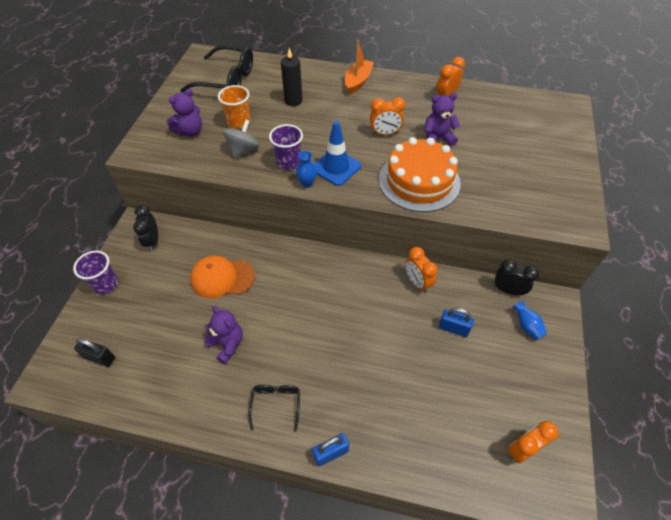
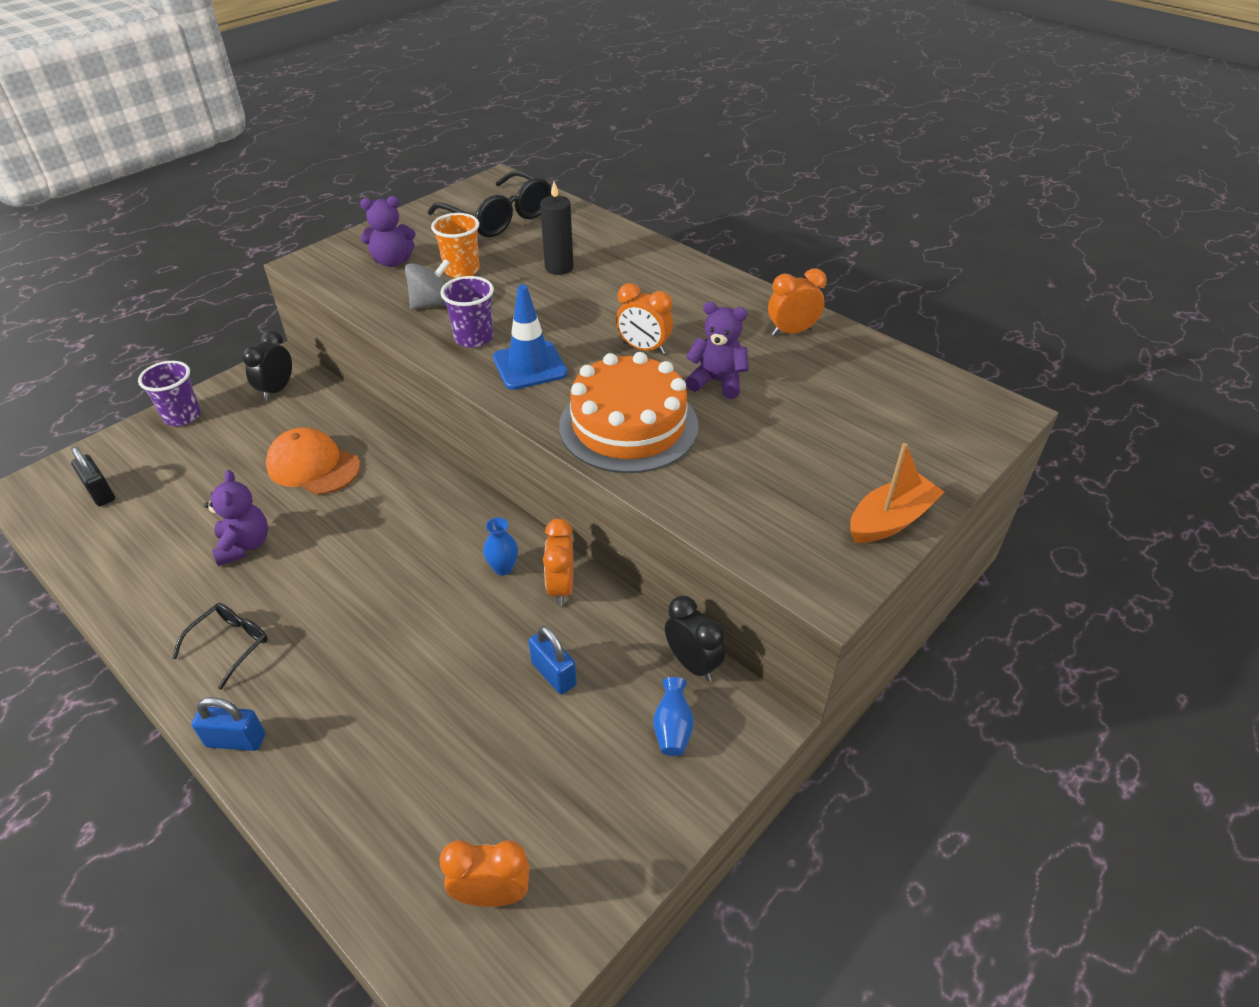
camera: 30 degrees right, 10 degrees down
(307, 183) = (471, 370): blue vase -> blue vase (503, 568)
(358, 81) = (675, 272): orange boat -> orange boat (890, 520)

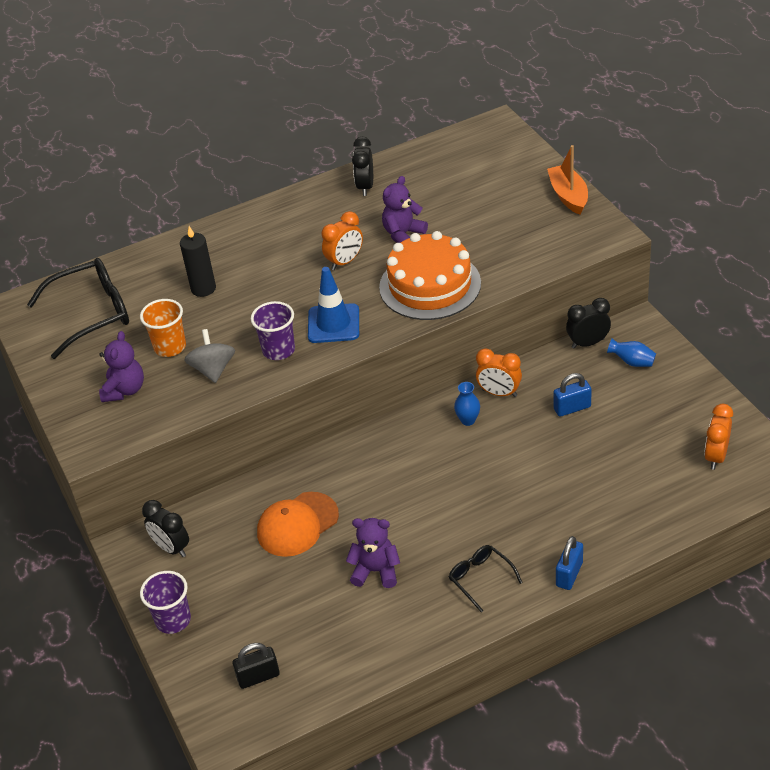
camera: 65 degrees left, 0 degrees up
(792, 332) = (365, 187): orange clock -> black clock

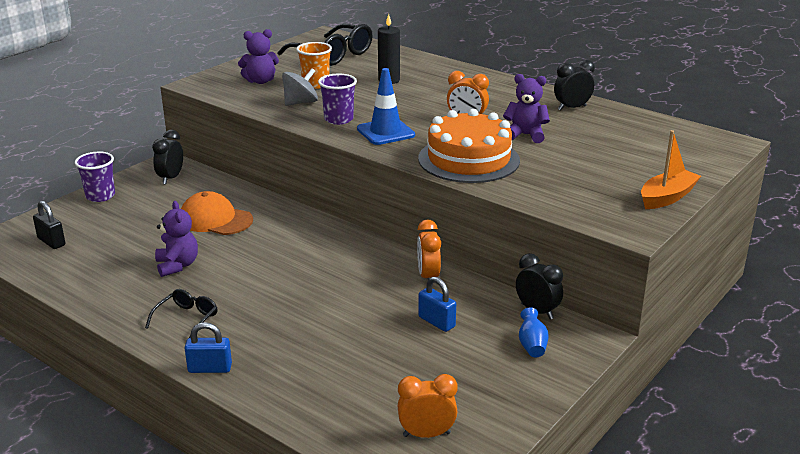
camera: 60 degrees right, 15 degrees down
(468, 420) = (381, 268): blue vase -> none

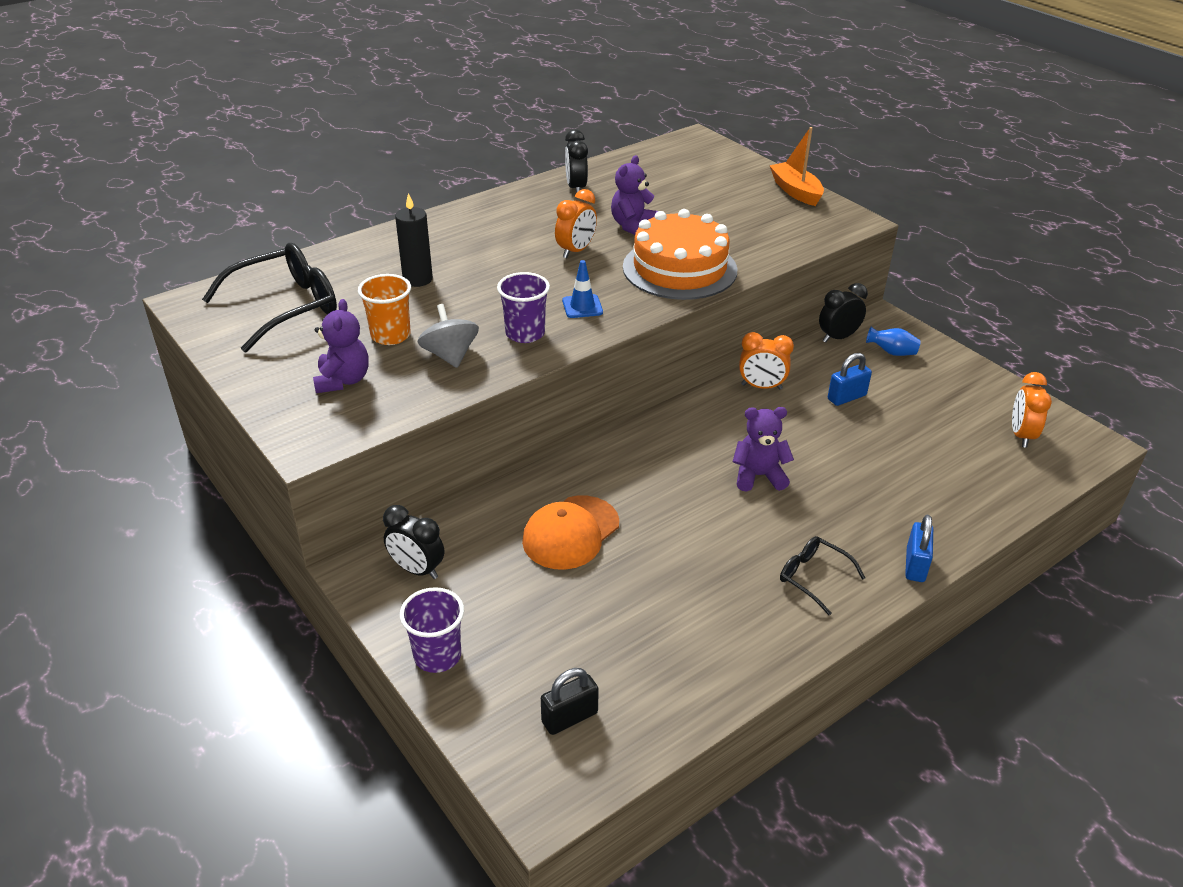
camera: 75 degrees left, 10 degrees up
(177, 265) = (683, 578): purple teddy bear -> purple teddy bear (758, 476)
(385, 132) = (582, 306): blue traffic cone -> blue traffic cone, size x0.62

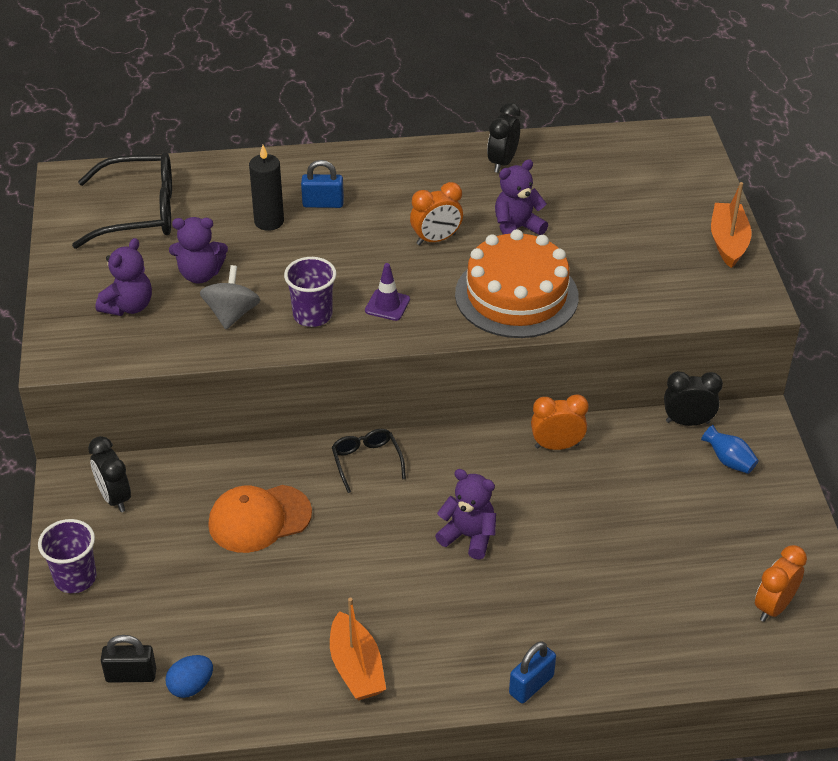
camera: 30 degrees right, 5 degrees up
(390, 335) = (200, 274): orange cup -> purple teddy bear
(582, 306) = (387, 305): blue traffic cone -> purple traffic cone
(636, 700) = (191, 686): none -> blue egg
(761, 387) = (556, 446): orange clock -> orange clock turned 135 degrees clockwise
(767, 616) = (356, 668): none -> orange boat
(813, 577) = (428, 653): black glasses -> black glasses (366, 461)
(846, 397) = (631, 491): blue padlock -> blue padlock (323, 203)

